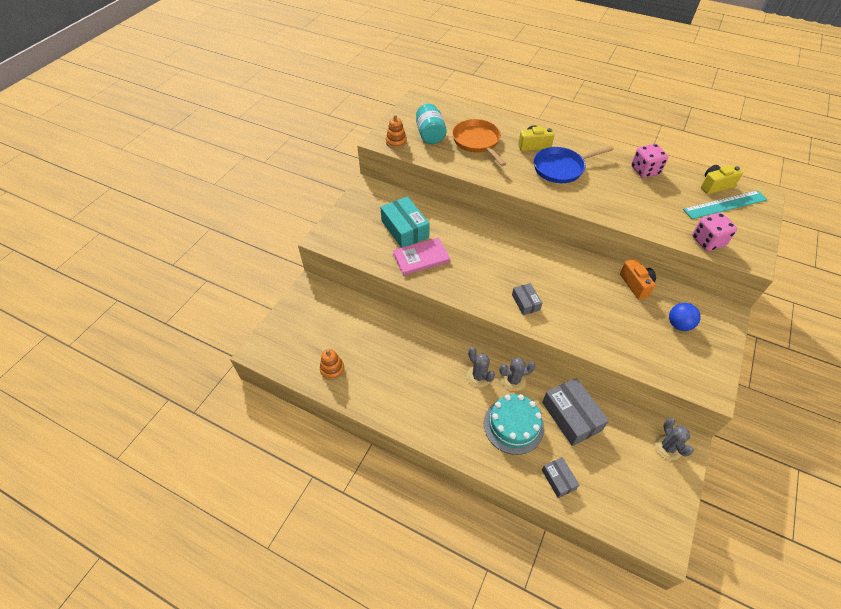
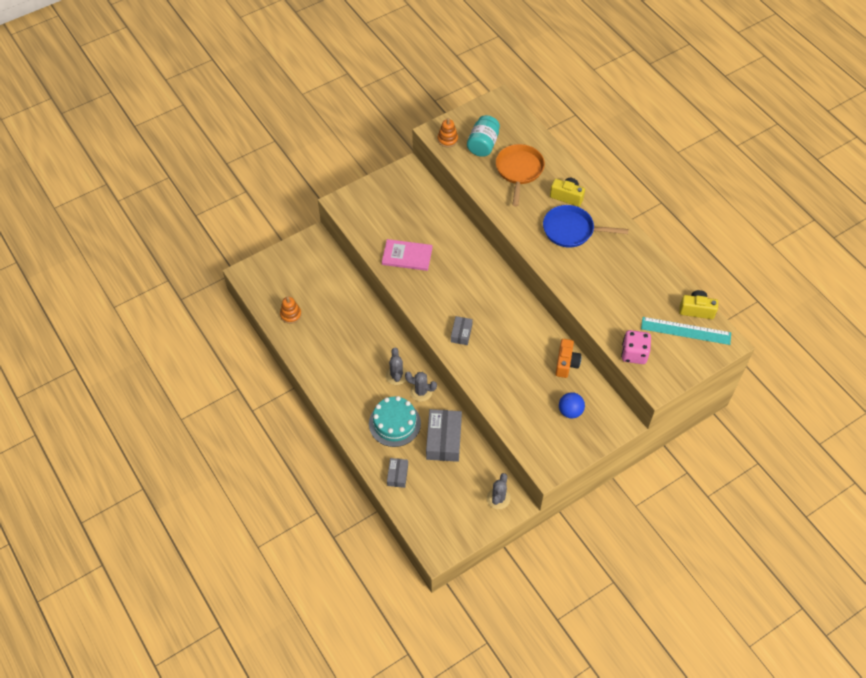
camera: 30 degrees right, 5 degrees up
(405, 229) = (412, 224): turquoise box -> none
(645, 170) = (646, 266): pink dice -> none

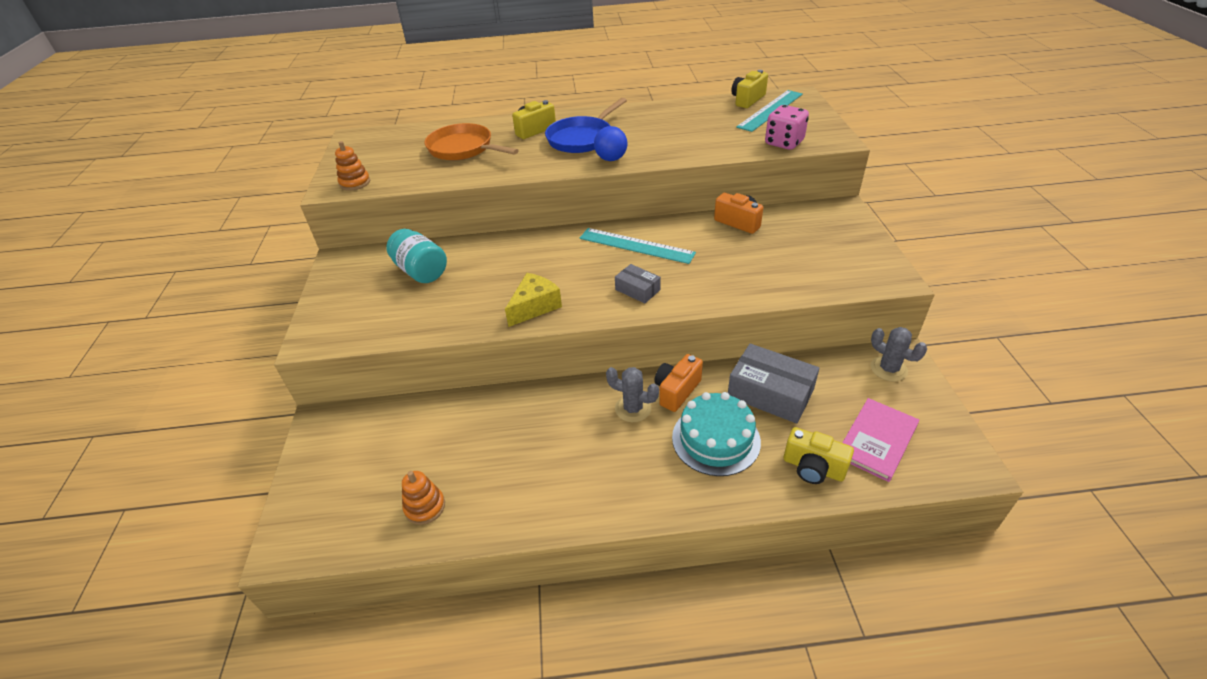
camera: 60 degrees left, 15 degrees down
(397, 475) = (813, 468): grey box -> yellow camera
(407, 256) = (471, 301): pink book -> pink book (876, 440)
(419, 289) = (534, 306): none -> yellow cheese
(421, 392) = (676, 391): grey cactus -> orange camera
(483, 145) = (396, 162): turquoise jar -> turquoise jar (421, 271)
(506, 315) = (636, 245): none -> turquoise ruler
(570, 411) = (810, 238): blue ball -> blue ball (611, 159)

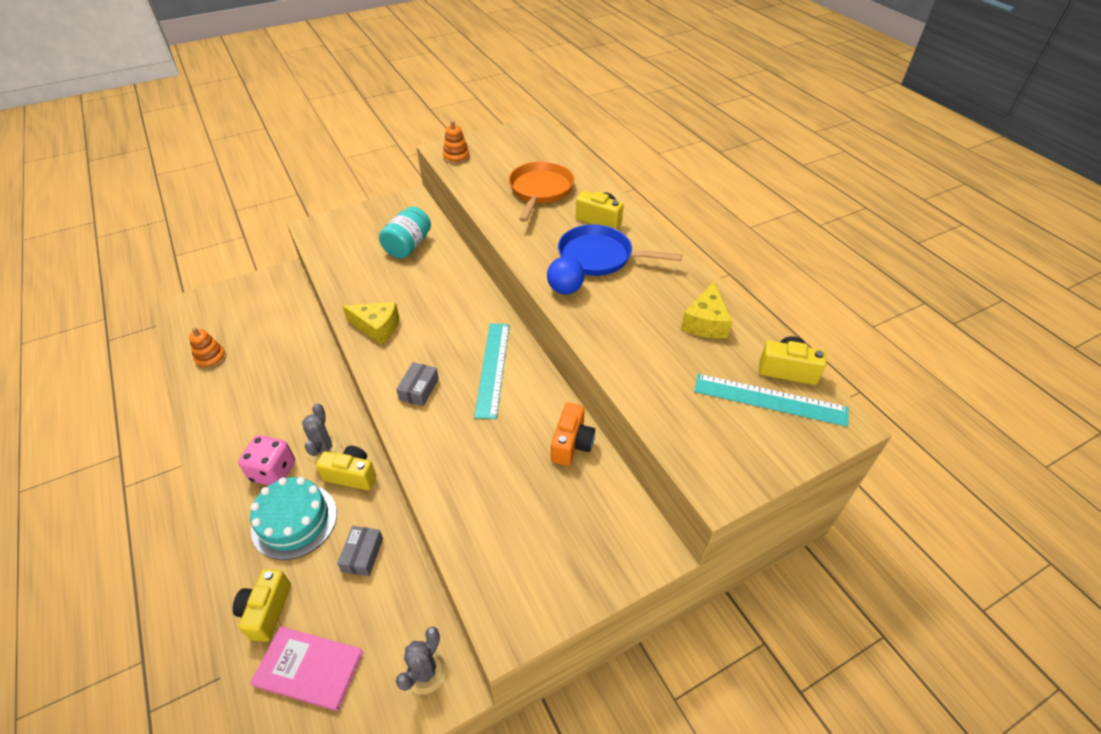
camera: 65 degrees right, 5 degrees up
(676, 391) = (351, 475): orange camera -> yellow camera
(687, 115) = (705, 323): none -> yellow cheese
(770, 393) = (362, 555): grey box -> grey box, size x0.55
(784, 143) = (680, 430): pink dice -> pink dice (273, 471)

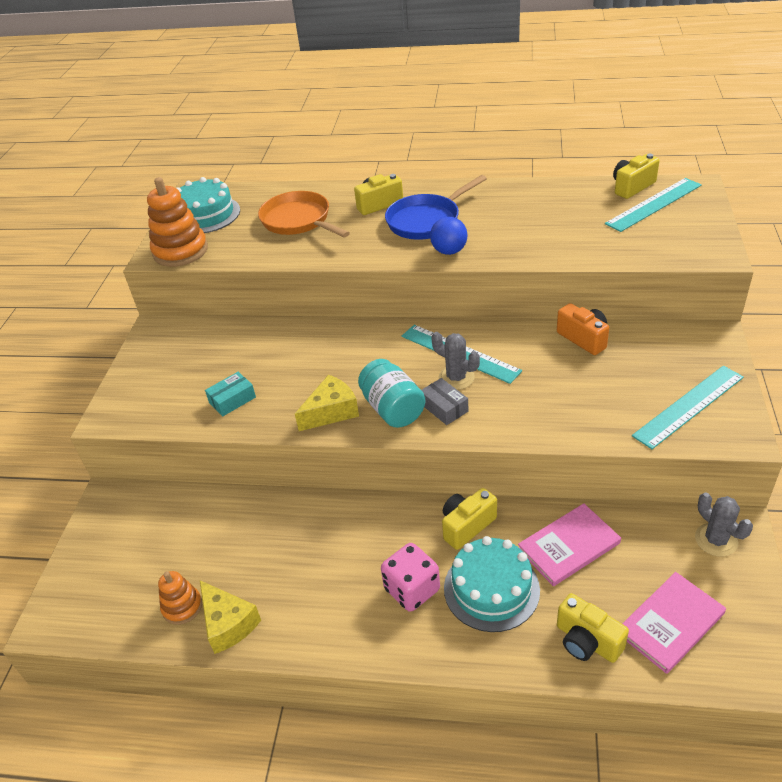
camera: 50 degrees left, 5 degrees down
(324, 449) = (414, 538): grey cactus -> grey cactus (456, 378)
(360, 272) = (232, 400): none -> turquoise box
(362, 555) = (568, 546): grey box -> pink book
(408, 246) = (230, 354): turquoise jar -> turquoise jar (393, 409)
(456, 157) = (180, 251): orange stacking toy -> orange stacking toy, size x1.75
(510, 145) = (206, 215): none -> turquoise cake
(526, 566) = (689, 406): none -> turquoise ruler
(705, 323) = (554, 201): yellow cheese -> yellow cheese (228, 624)

